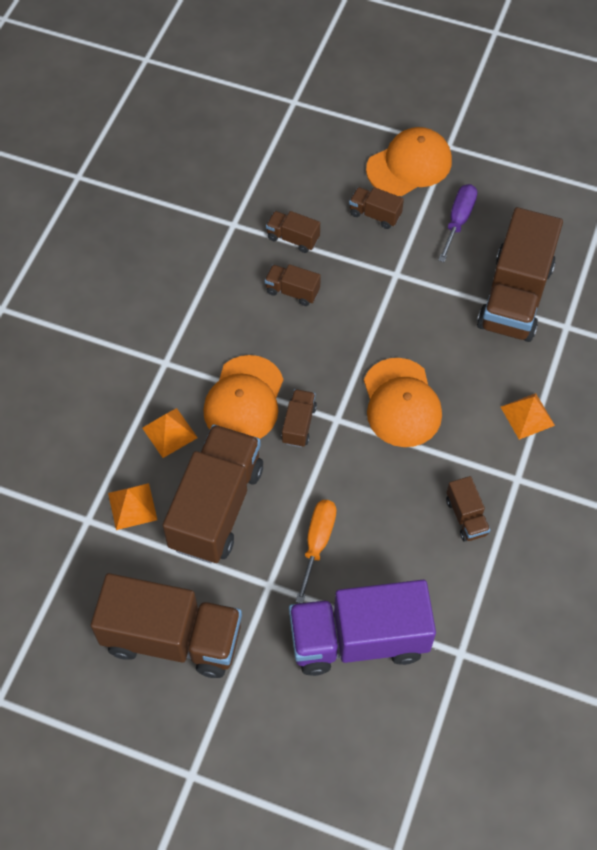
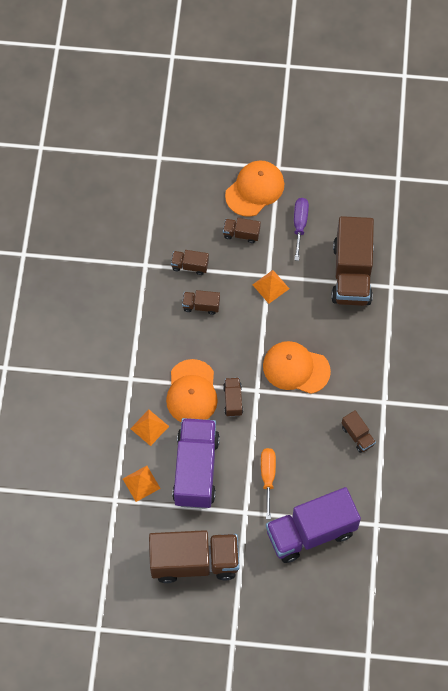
camera: 15 degrees left, 5 degrees up
(216, 507) = (196, 470): brown truck -> purple truck
(401, 403) = (296, 368): orange cap -> orange cap turned 135 degrees clockwise
(527, 416) = (380, 357): orange pyramid -> orange pyramid (270, 286)

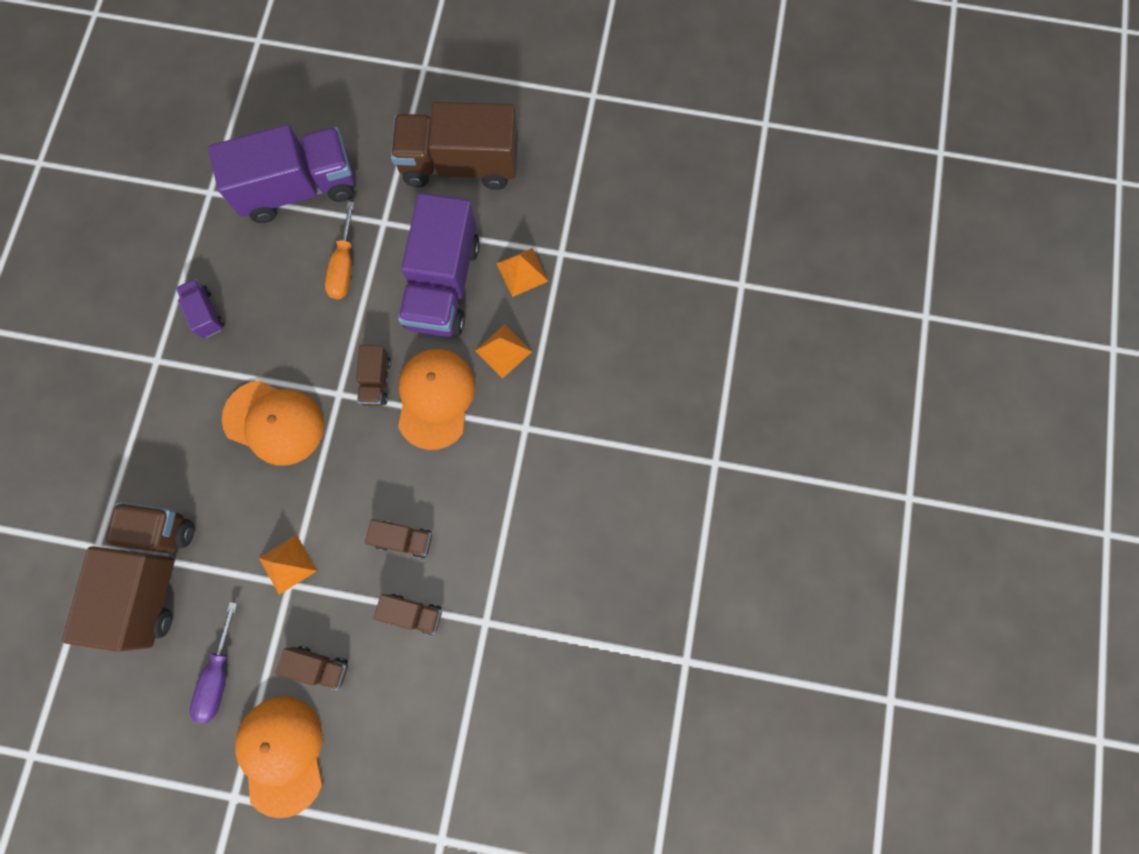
camera: 175 degrees left, 10 degrees up
(255, 189) = (282, 754): orange cap -> orange cap turned 120 degrees clockwise
(357, 435) = (205, 313): brown truck -> purple truck

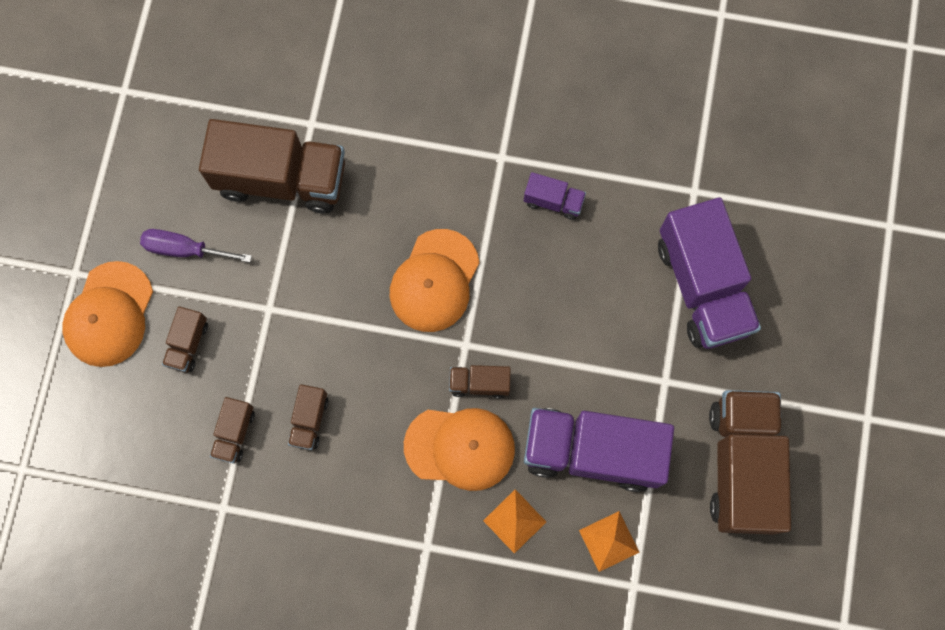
camera: 90 degrees right, 0 degrees up
(205, 313) = (553, 201): purple truck -> purple truck turned 45 degrees clockwise
(282, 754) = (109, 314): orange cap -> orange cap turned 120 degrees clockwise
(287, 564) = (288, 306): orange pyramid -> none
(344, 266) = (611, 341): orange screwdriver -> none

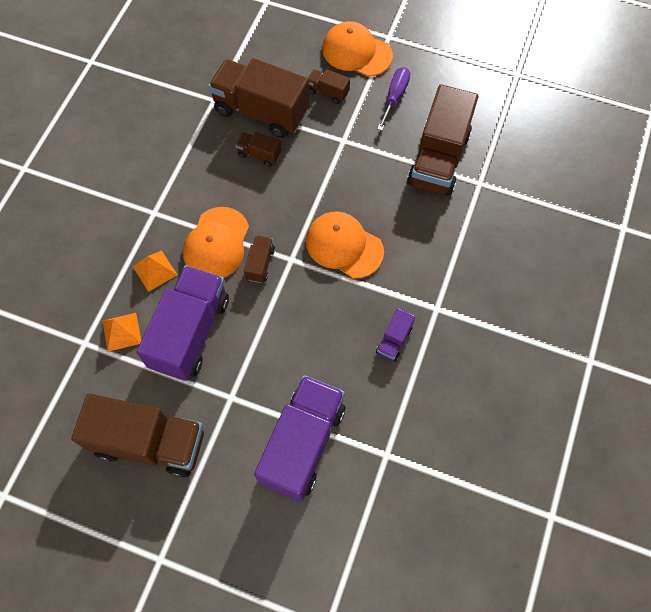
camera: 100 degrees right, 10 degrees down
(235, 433) = (261, 111): brown truck -> brown truck, size x2.24
(702, 286) = (302, 444): purple truck -> purple truck turned 120 degrees clockwise

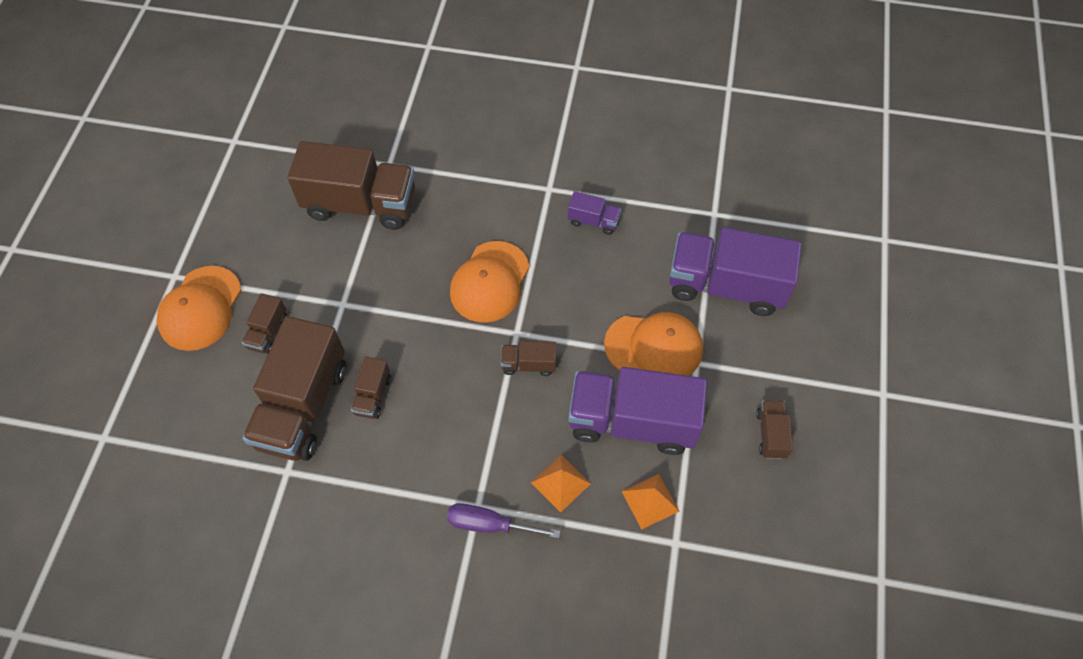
camera: 100 degrees left, 5 degrees down
(149, 442) = (770, 434): brown truck -> brown truck, size x0.45
(216, 243) = (510, 418): orange cap -> orange cap (654, 347)
(395, 97) = (273, 257): purple screwdriver -> purple screwdriver (489, 524)

